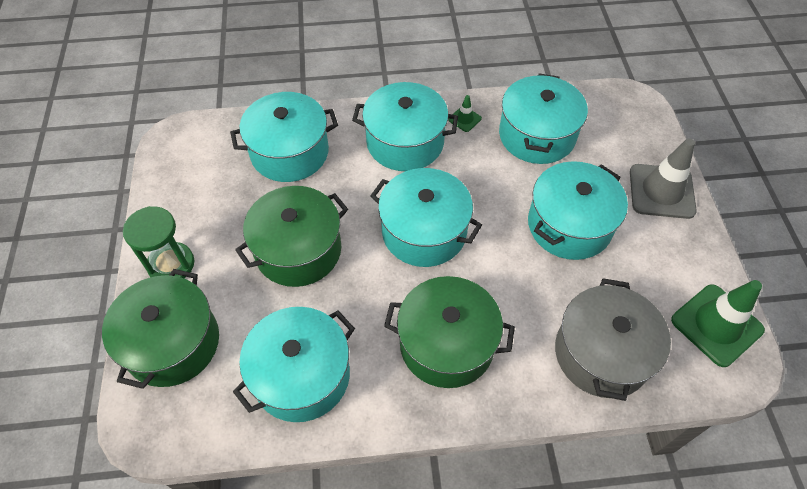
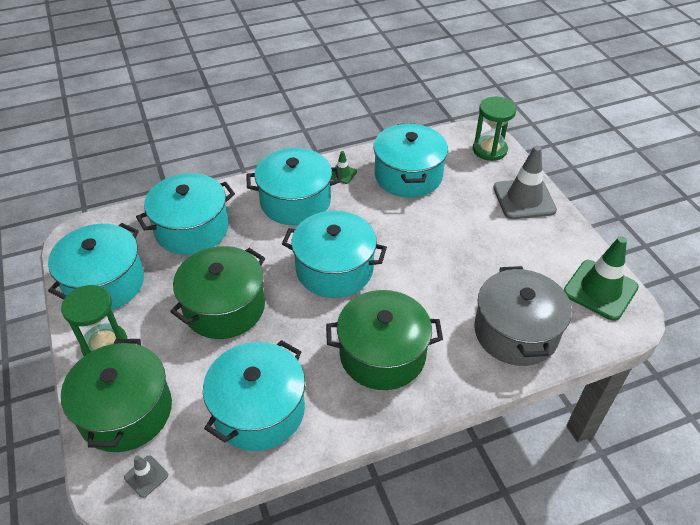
camera: 15 degrees left, 10 degrees down
(173, 419) = (146, 476): none -> grey traffic cone
(569, 225) = (457, 239): turquoise pot -> turquoise pot (105, 283)
(640, 121) = (489, 150): none -> green hourglass

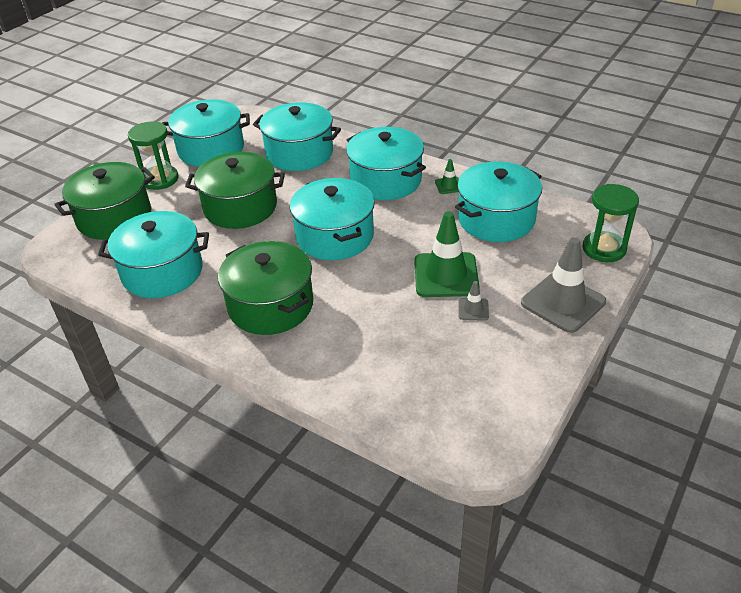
camera: 55 degrees right, 5 degrees down
(146, 476) = (71, 254): grey traffic cone -> grey traffic cone (473, 309)
(515, 332) = (375, 373): grey pot -> none
(600, 290) = (498, 411): green traffic cone -> green traffic cone (446, 275)

